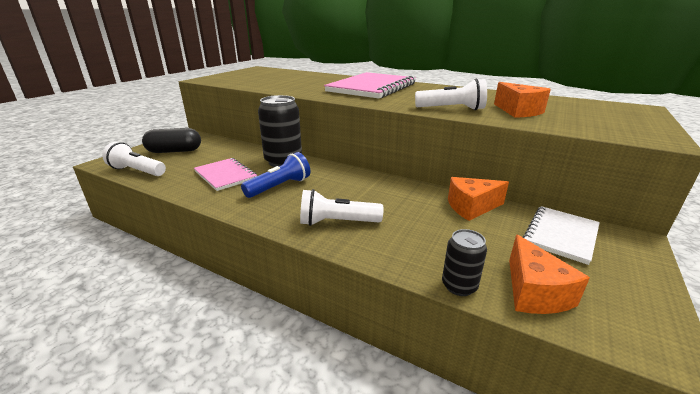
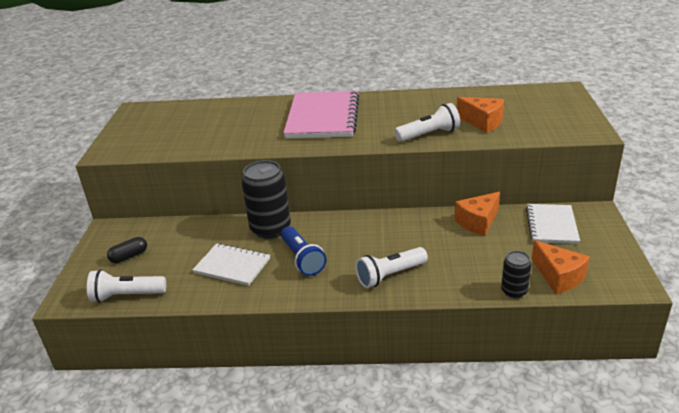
camera: 25 degrees left, 5 degrees up
(174, 151) = (129, 256): black capsule -> black capsule, size x0.61
(225, 175) = (232, 266): pink notebook -> white notebook
(280, 187) = (302, 259): blue flashlight -> blue flashlight turned 135 degrees clockwise

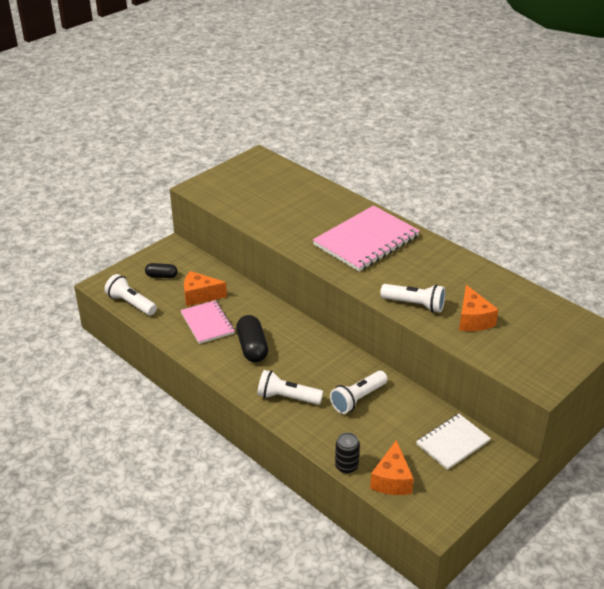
camera: 40 degrees right, 5 degrees up
(232, 266) = (207, 323): white notebook -> pink notebook
(270, 228) = (263, 311): black can -> none
(302, 259) = (252, 347): blue flashlight -> black capsule
(444, 241) = (358, 399): none -> white flashlight
(478, 222) = (403, 402): orange cheese -> orange cheese (200, 296)

